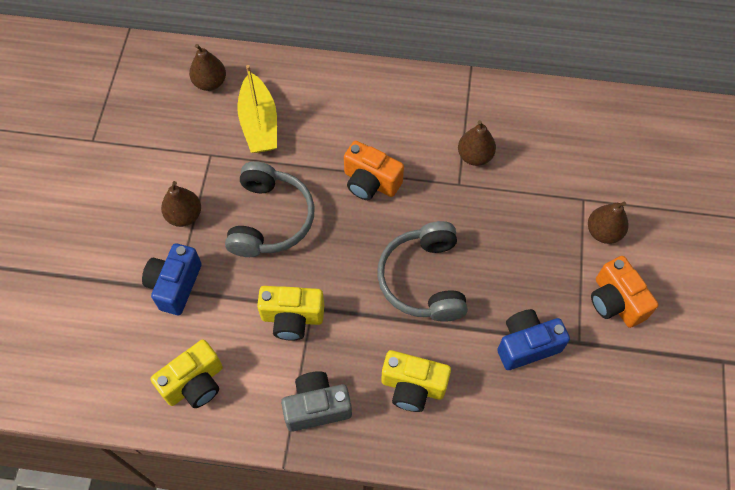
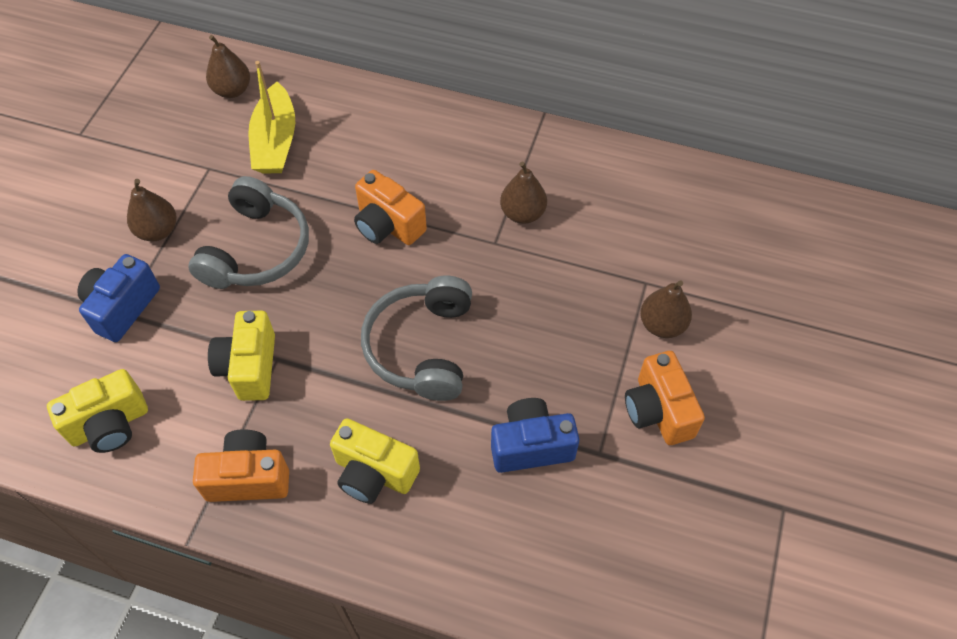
camera: 10 degrees right, 5 degrees down
(292, 318) = (249, 367): yellow camera -> yellow camera turned 75 degrees clockwise
(317, 407) = (248, 477): grey camera -> orange camera

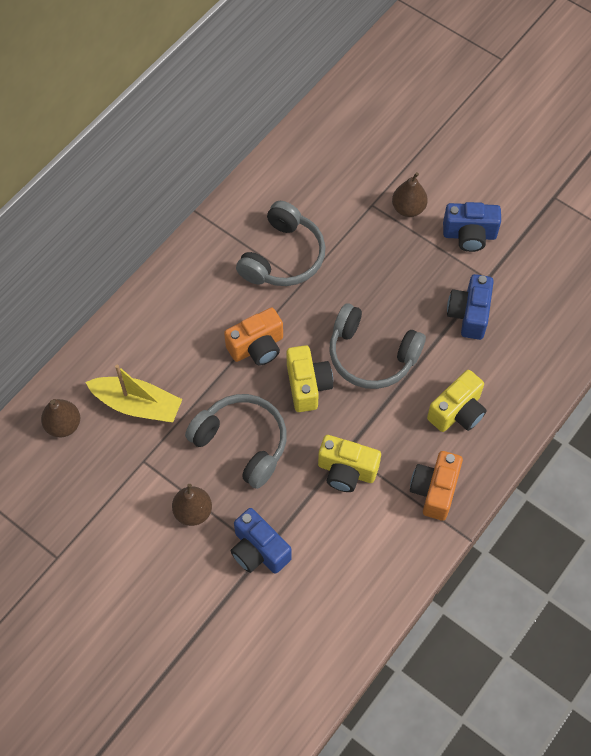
camera: 70 degrees left, 5 degrees up
(110, 425) = (360, 575): yellow camera -> yellow camera (307, 385)
(522, 213) = (283, 257): brown pear -> grey headphones
(658, 411) = (469, 235): orange camera -> blue camera

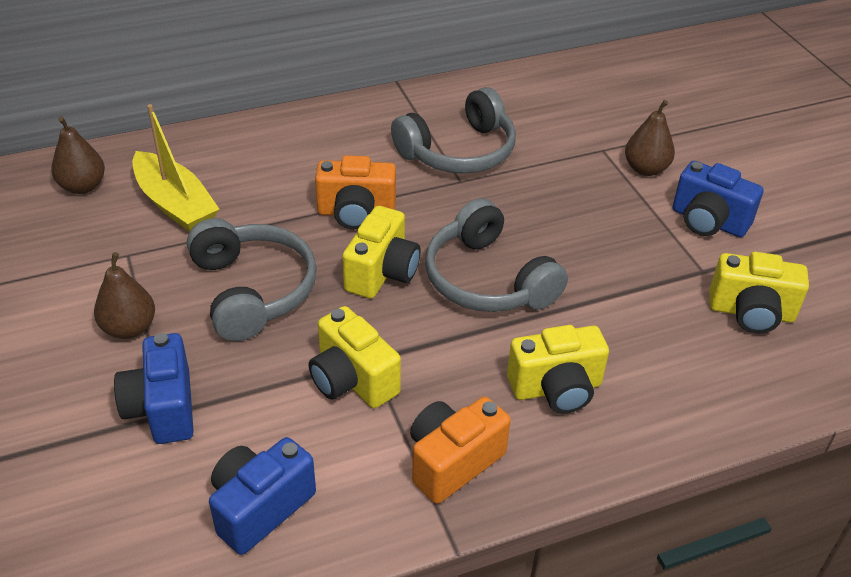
camera: 30 degrees right, 20 degrees down
(469, 314) = (651, 295): blue camera -> blue camera (260, 507)
(529, 297) = (751, 312): none -> yellow camera

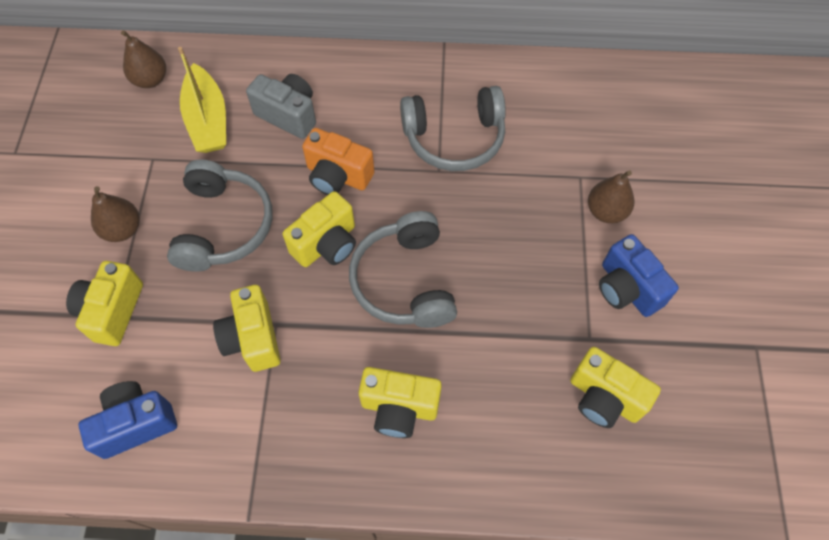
camera: 25 degrees right, 20 degrees up
(162, 408) = (112, 311): blue camera -> yellow camera
(267, 177) = (288, 115): none -> grey camera
(453, 462) = (285, 442): orange camera -> none

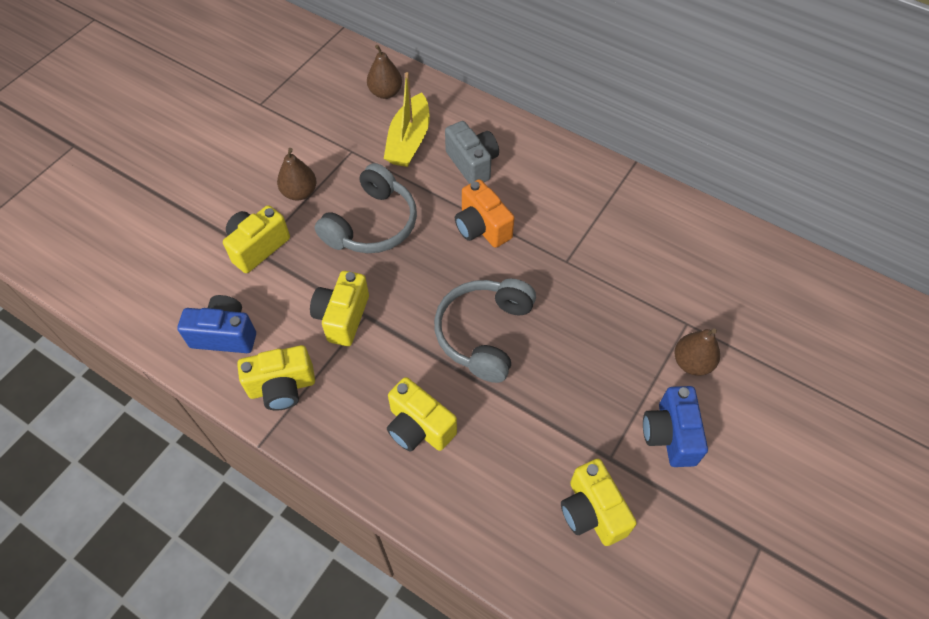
camera: 30 degrees right, 5 degrees down
(326, 244) = (441, 275): yellow camera -> yellow camera (282, 387)
(454, 138) = (596, 242): grey headphones -> none

